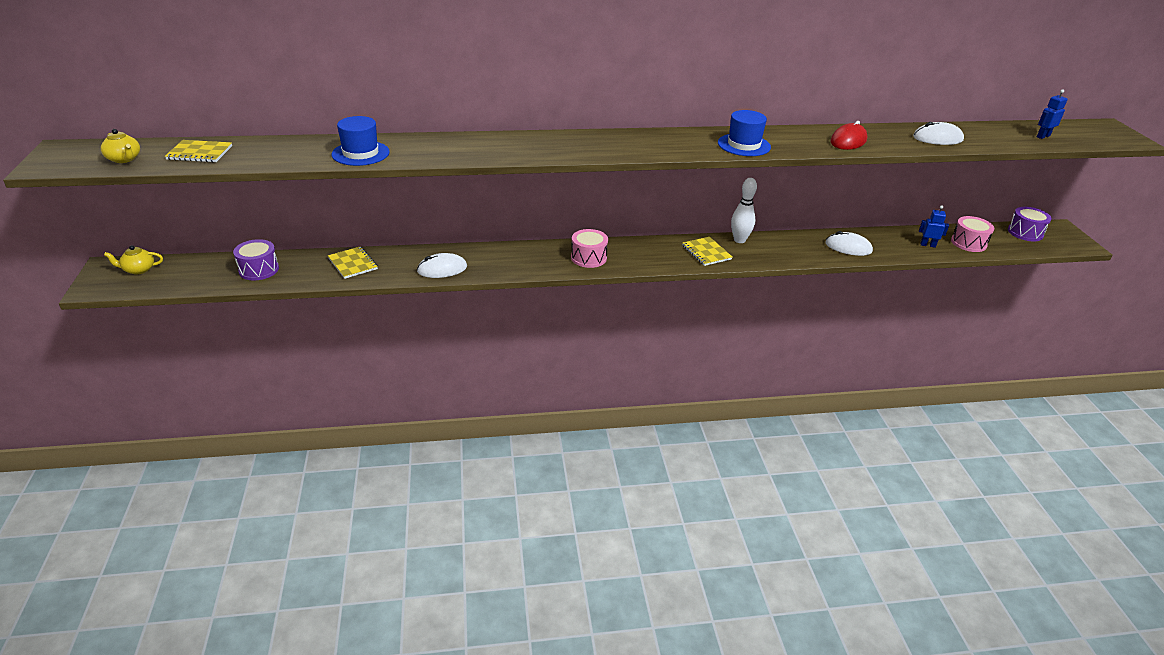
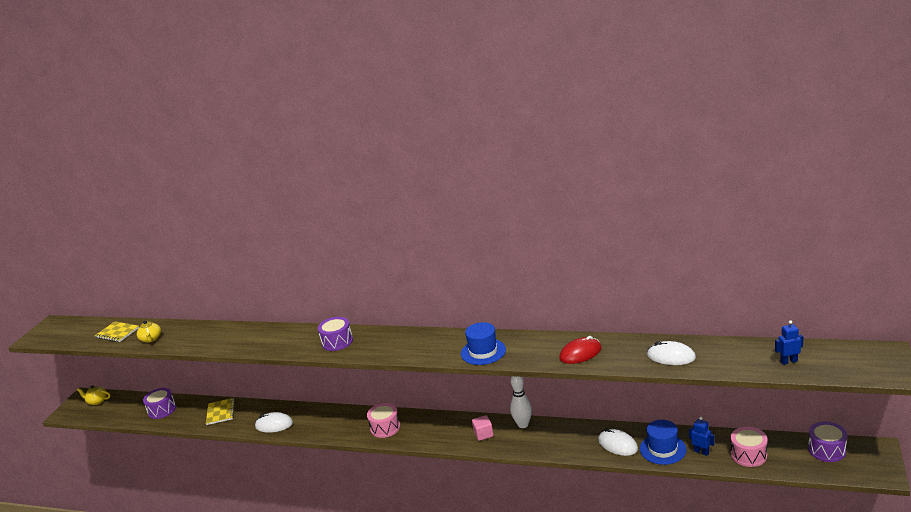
camera: 30 degrees right, 10 degrees down
(124, 159) = (75, 335): yellow teapot -> yellow teapot (151, 339)
(360, 153) = (206, 340): blue hat -> blue hat (663, 449)
(554, 145) = (337, 342): none -> purple drum
(706, 252) = (483, 434): yellow notebook -> pink cube

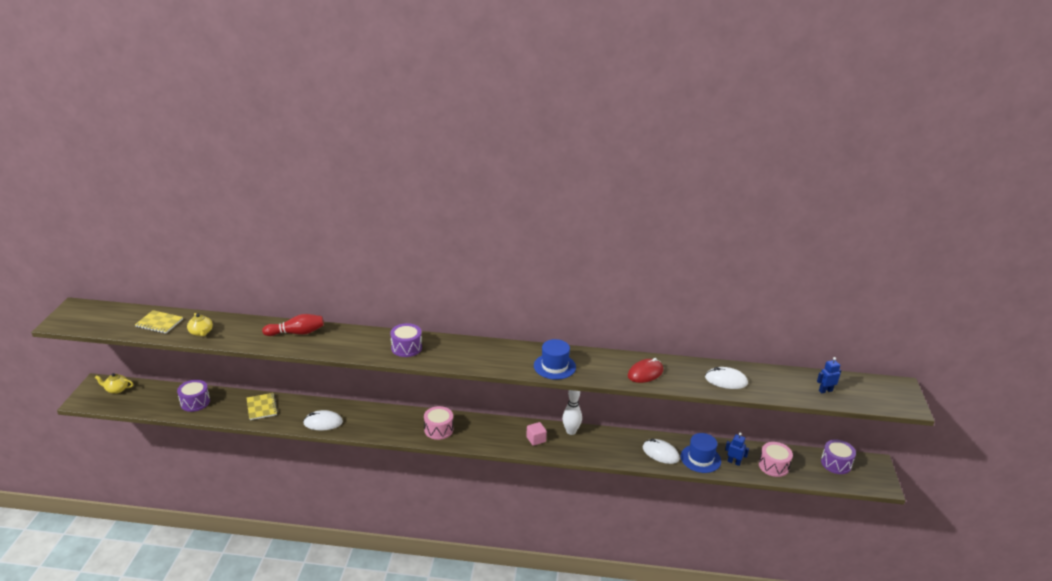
camera: 15 degrees left, 5 degrees up
(237, 334) = (296, 333): none -> red bowling pin

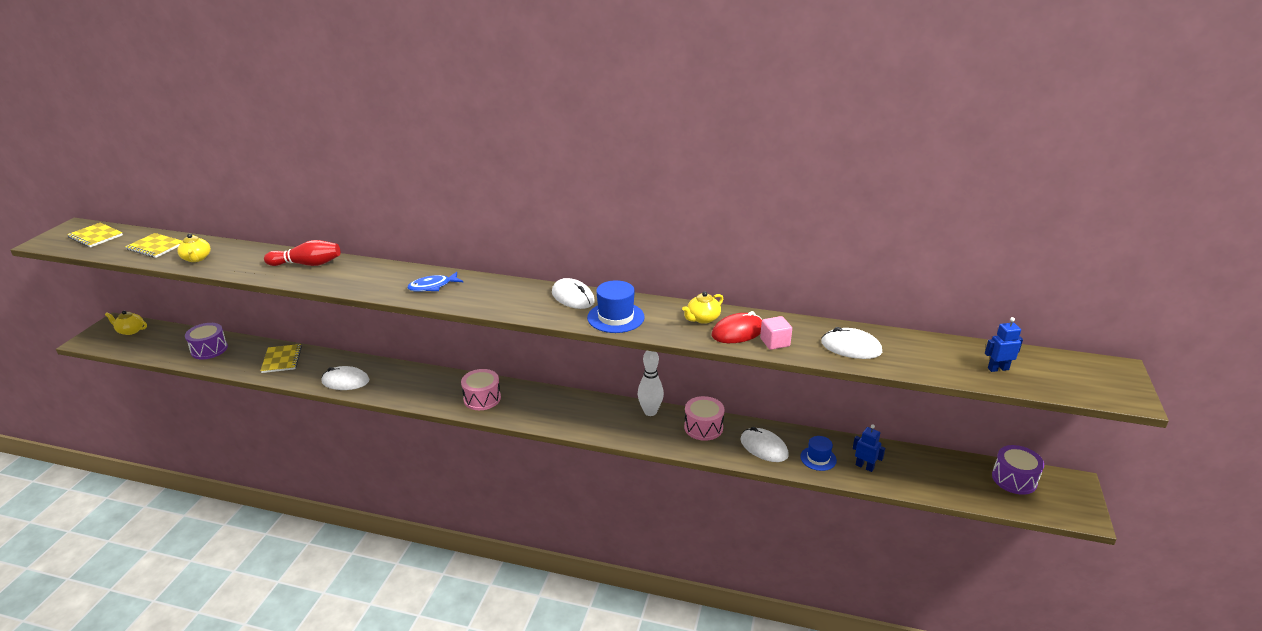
camera: 10 degrees right, 0 degrees up
(100, 315) = (96, 236): none -> yellow notebook
(406, 348) = (432, 286): purple drum -> blue fish
(517, 351) = (573, 297): none -> white mouse
(536, 439) = (601, 418): pink cube -> pink cube (775, 342)
(617, 364) = (702, 319): none -> yellow teapot
(700, 458) = (818, 458): blue hat -> blue hat, size x0.64
(773, 466) = (921, 476): pink drum -> pink drum (703, 427)

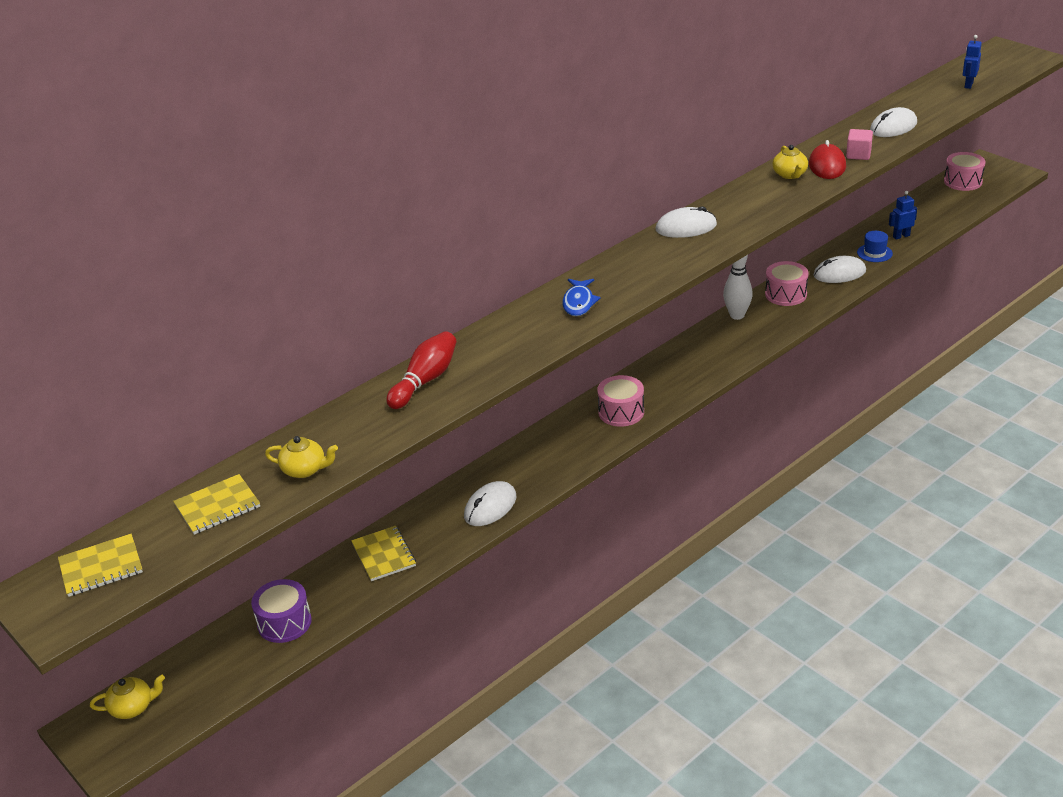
camera: 55 degrees left, 5 degrees up
(130, 331) = (133, 707): yellow teapot -> yellow teapot turned 150 degrees counterclockwise
(281, 359) = (383, 555): yellow notebook -> yellow notebook turned 45 degrees clockwise
(615, 317) = (748, 214): blue hat -> none
(1014, 479) = (963, 181): purple drum -> pink drum

